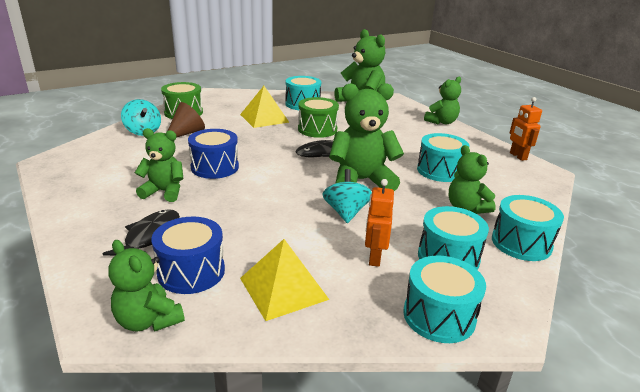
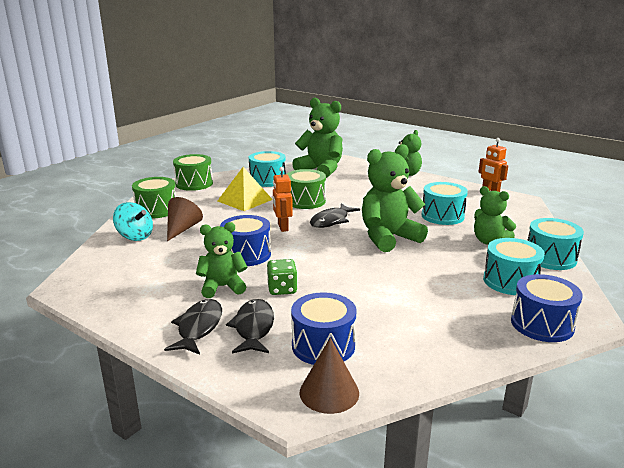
camera: 20 degrees left, 5 degrees down
(106, 223) = (198, 327): none -> black fish
(148, 320) = (329, 392): green teddy bear -> brown cone
(212, 207) = (282, 289): none -> green dice
(237, 96) = (194, 183): none -> green drum
(283, 288) = (412, 337): yellow pyramid -> none
(346, 212) = (401, 266): turquoise spinning top -> none
(374, 258) = (457, 296): orange robot -> orange robot (282, 227)
(439, 316) = (542, 324): turquoise drum -> blue drum

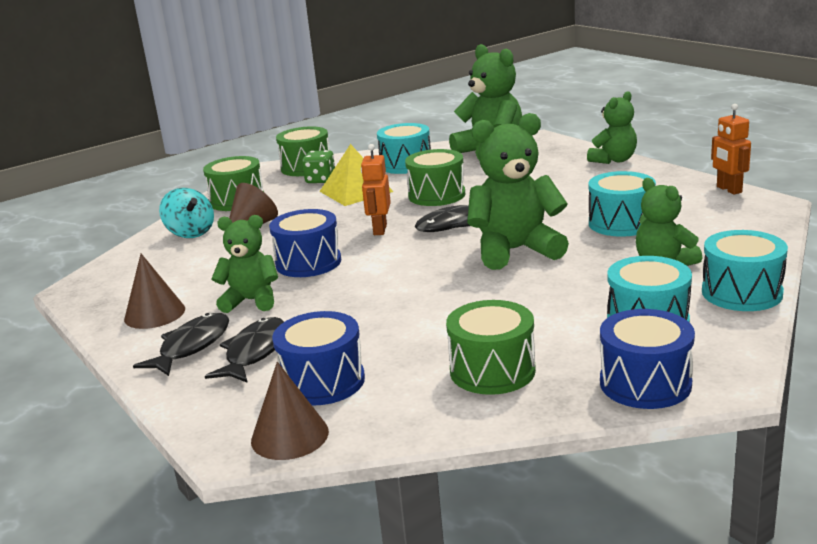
camera: 20 degrees right, 0 degrees up
(149, 303) = (154, 314): none -> brown cone
(282, 289) = (322, 309): green dice -> green dice (320, 180)
(438, 325) = (492, 371): none -> green drum

